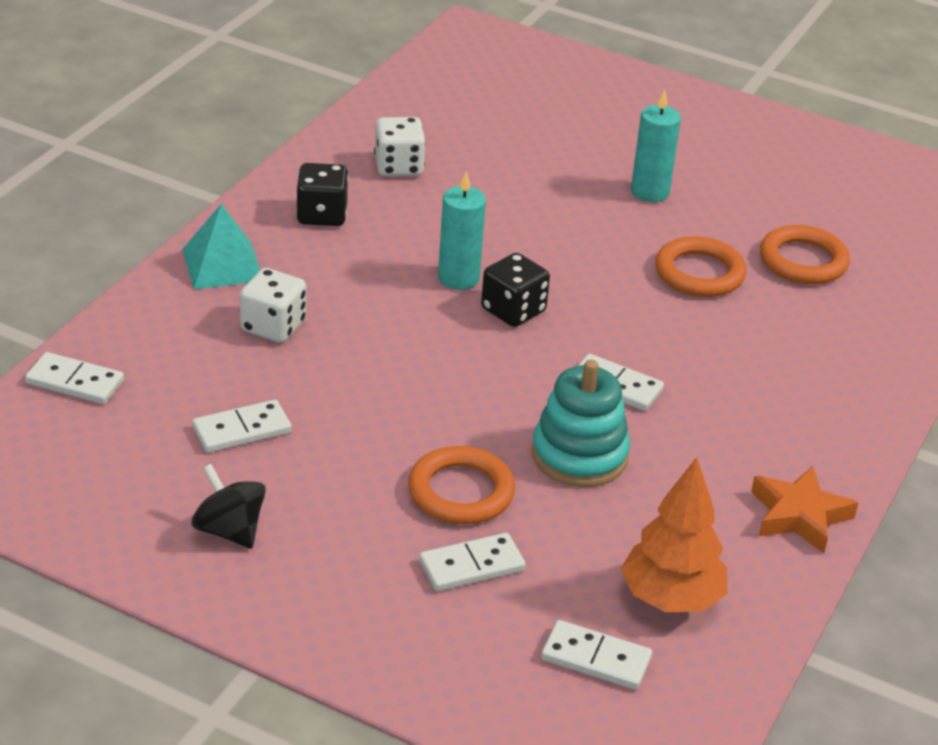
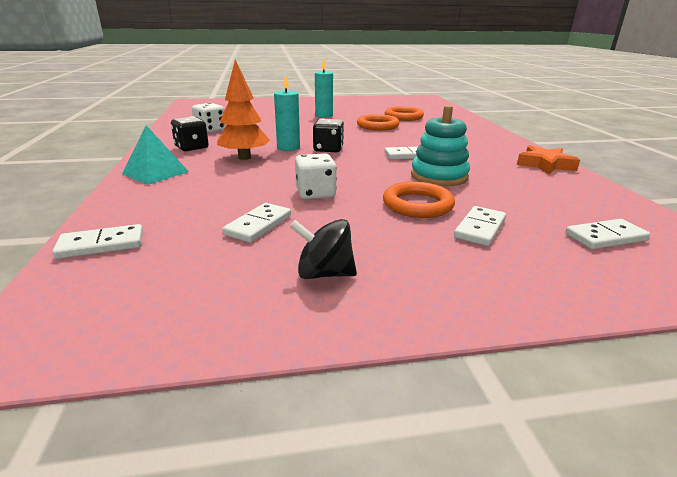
camera: 35 degrees left, 10 degrees down
(273, 326) = (217, 183): white dice -> white dice (315, 193)
(670, 599) = (573, 203): orange tree -> orange tree (244, 157)

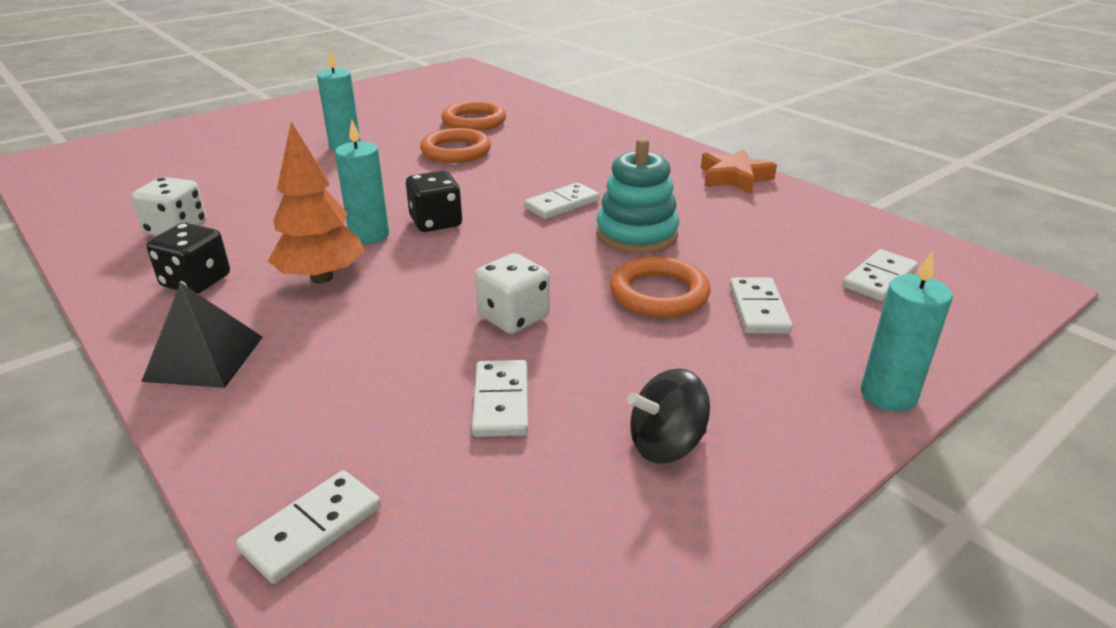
camera: 30 degrees left, 5 degrees up
(155, 173) = (204, 358): turquoise pyramid -> black pyramid
(530, 302) = (888, 395): none -> turquoise candle

